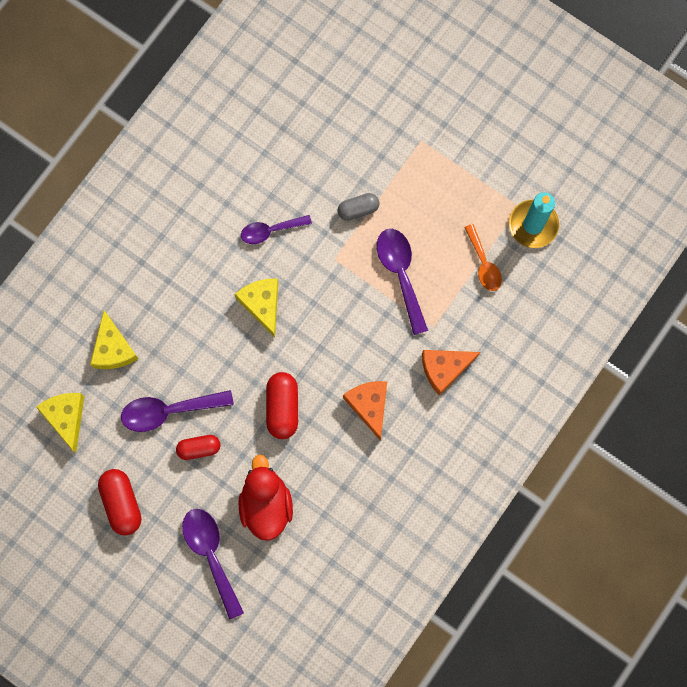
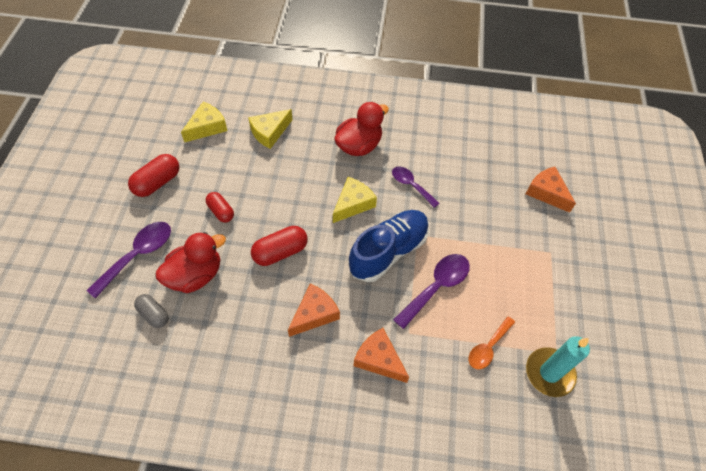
camera: 60 degrees right, 20 degrees down
(169, 410) = (241, 182): purple spoon -> none
(187, 257) = (359, 146): none -> red duck
(338, 299) = (388, 252): none -> blue shoe
(353, 96) = (547, 193): none -> orange cheese
(358, 209) = (466, 234): grey capsule -> grey capsule (154, 314)

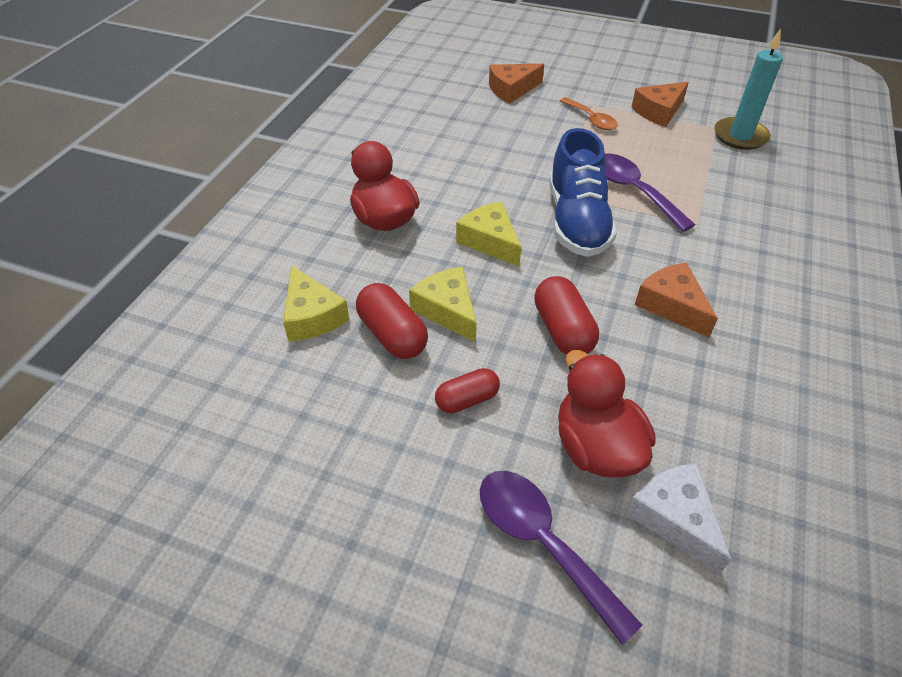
camera: 75 degrees left, 10 degrees down
(154, 314) = (674, 518): grey capsule -> white cheese
(157, 182) = (369, 500): red capsule -> red capsule (392, 335)
(207, 127) = (257, 405): yellow cheese -> yellow cheese (447, 310)
(379, 359) = (736, 254): orange cheese -> orange cheese (659, 111)
(388, 252) = (576, 221): blue shoe -> blue shoe turned 150 degrees counterclockwise
(411, 185) = (472, 184): purple spoon -> none
(488, 347) = (713, 169): orange spoon -> orange spoon (591, 119)

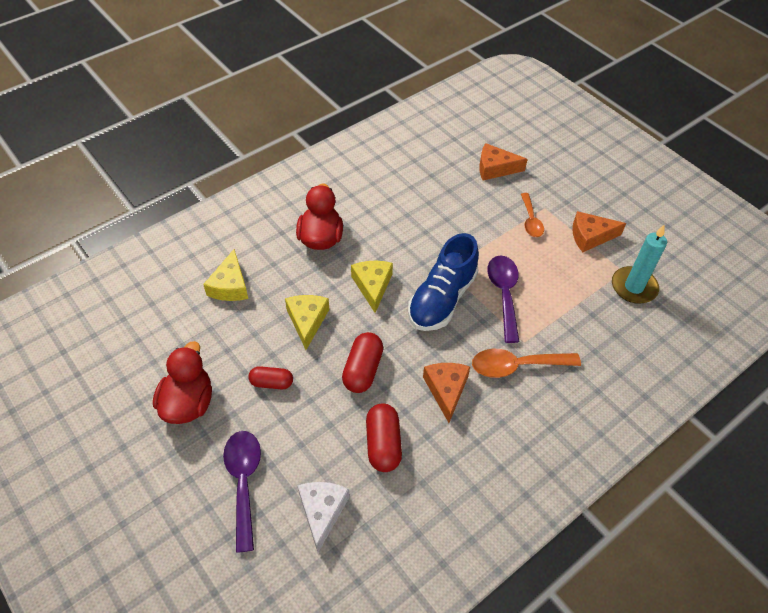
camera: 30 degrees right, 5 degrees up
(392, 335) = (264, 321): red capsule -> red capsule (383, 444)
(596, 447) = (317, 450): red duck -> red duck (188, 403)
(714, 248) = (517, 366): none -> orange spoon

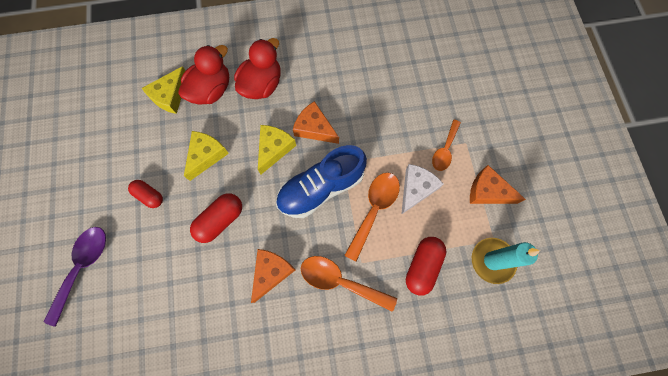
camera: 30 degrees right, 20 degrees up
(188, 403) = (84, 182): red duck -> red duck (211, 90)
(322, 512) = (119, 322): white cheese -> white cheese (416, 189)
(383, 444) = (195, 292): red capsule -> red capsule (422, 266)
(495, 168) = (448, 83): orange cheese -> orange cheese (314, 128)
(504, 294) = (374, 210): purple spoon -> orange spoon

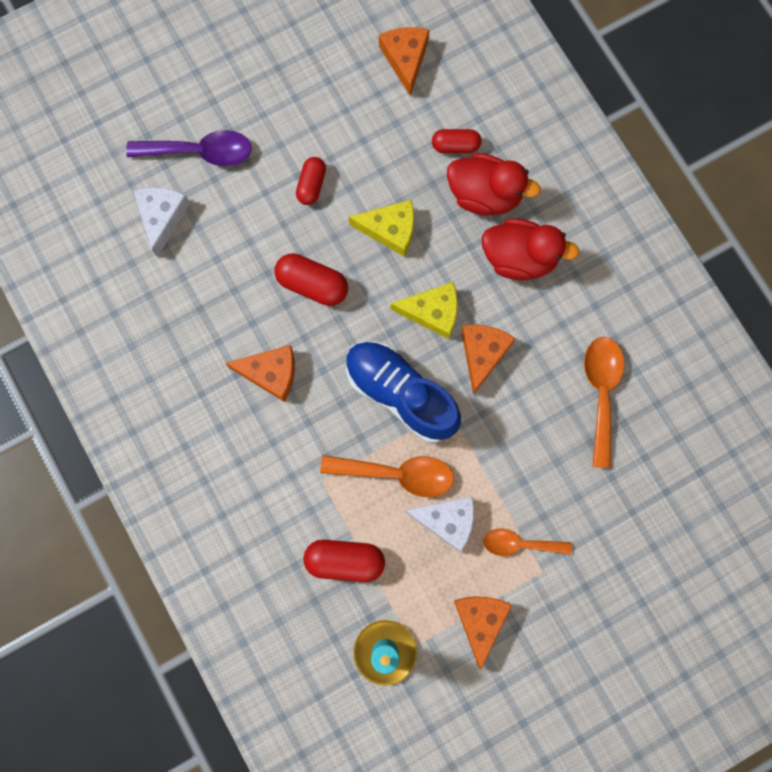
camera: 70 degrees right, 5 degrees up
(95, 105) = (405, 59): none -> orange cheese
(118, 314) = (162, 217): none -> white cheese
(170, 96) = (455, 146): yellow cheese -> red capsule
(341, 281) = (289, 463): orange spoon -> orange spoon (601, 393)

